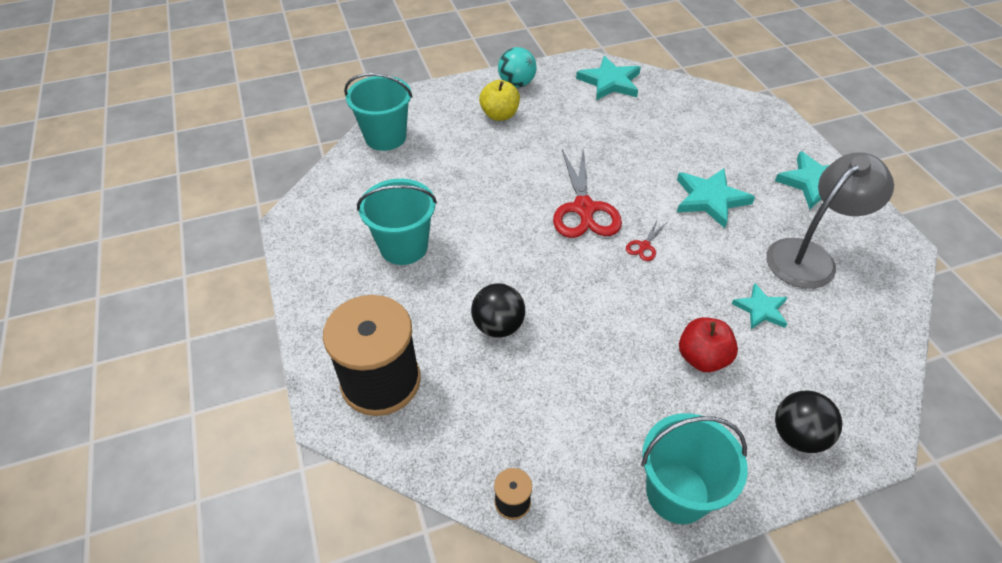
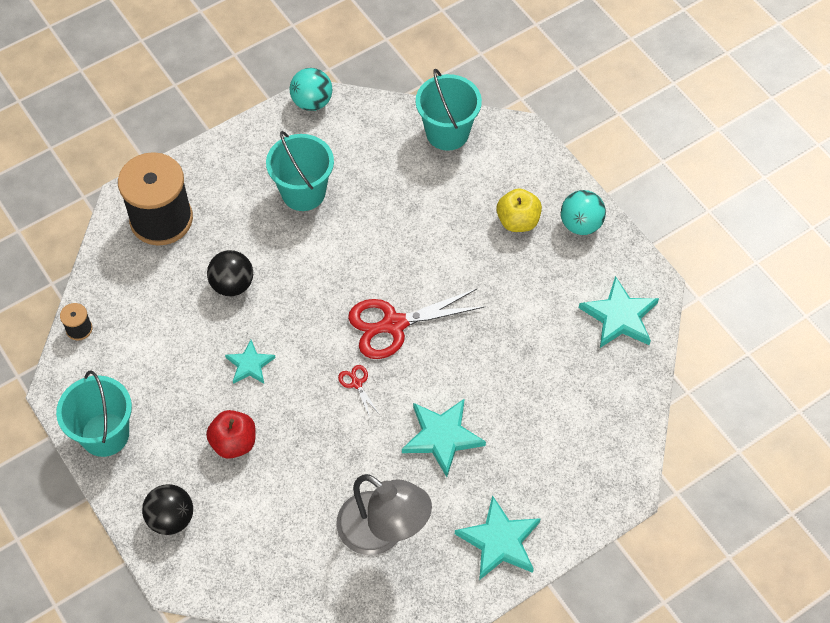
camera: 75 degrees right, 10 degrees up
(293, 221) = (312, 102): none -> turquoise ball
(644, 246) = (357, 383): red scissors -> red scissors turned 45 degrees clockwise
(761, 309) = (301, 488): turquoise star -> turquoise star (250, 364)

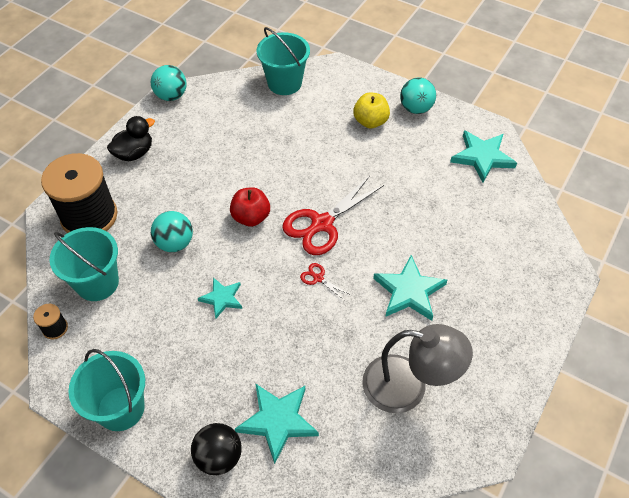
camera: 25 degrees left, 5 degrees down
(232, 285) = (175, 243): black ball -> turquoise ball
(234, 443) = (241, 367): red apple -> red apple (251, 217)
(239, 161) = (134, 153): none -> black duck
(303, 192) = (197, 157): turquoise bucket -> turquoise bucket (97, 283)
(499, 541) = (503, 352): turquoise star -> turquoise star (277, 421)

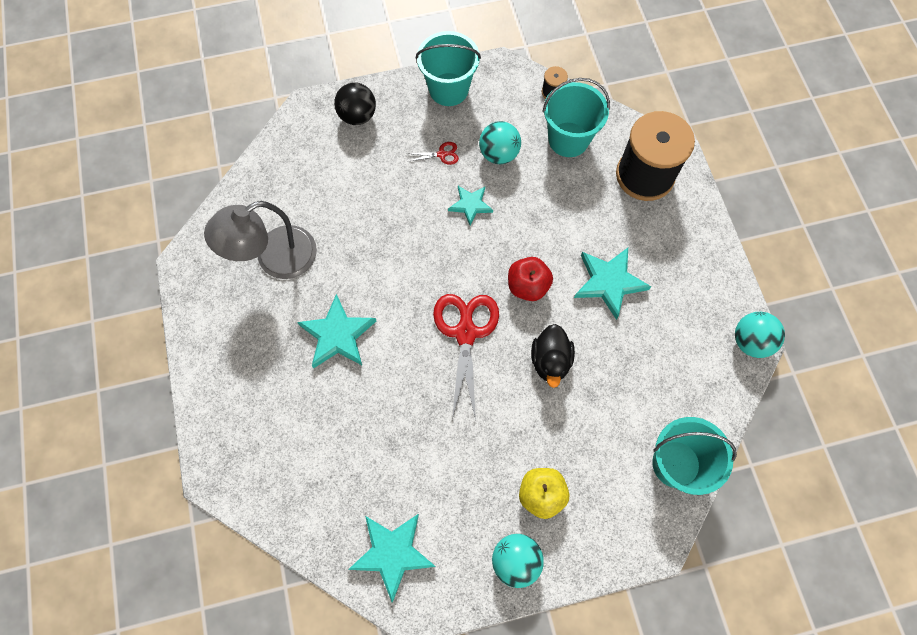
camera: 135 degrees right, 15 degrees up
(134, 153) = (693, 255): black duck -> black duck (550, 361)
(175, 243) = (556, 213): turquoise ball -> turquoise ball (499, 154)
(277, 421) = (343, 164): turquoise star -> turquoise star (609, 282)
(318, 278) = (418, 282): red scissors -> red scissors (442, 154)

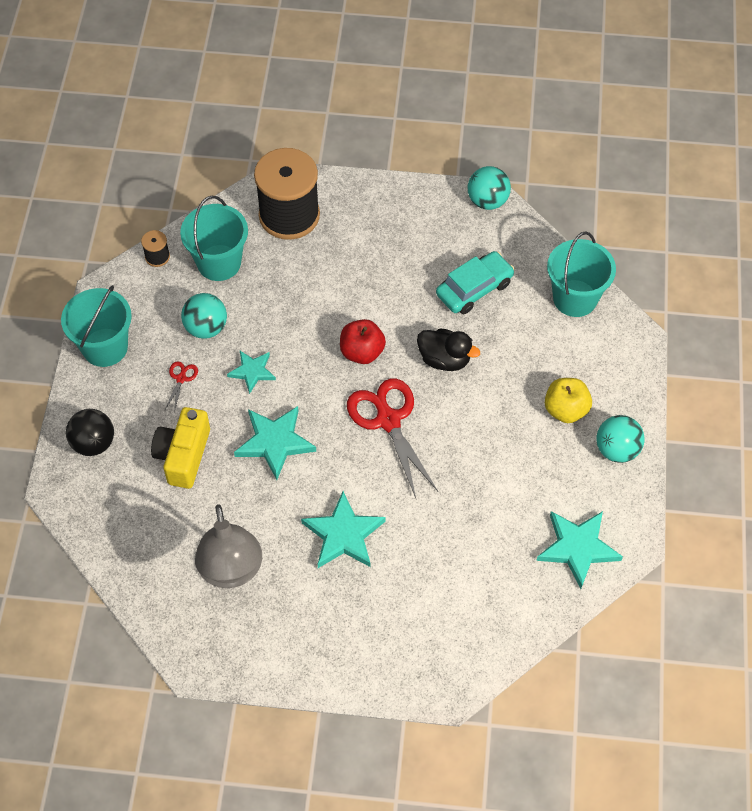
camera: 70 degrees left, 10 degrees down
(370, 183) = (183, 455): none -> yellow camera
(465, 333) = (388, 420): red scissors -> red scissors turned 45 degrees clockwise
(609, 282) = (386, 285): turquoise star -> turquoise star (274, 442)
(641, 362) = (474, 289): none -> turquoise car

